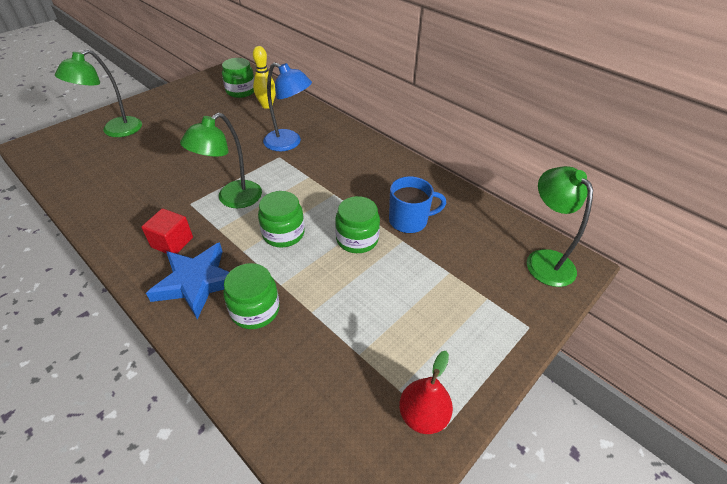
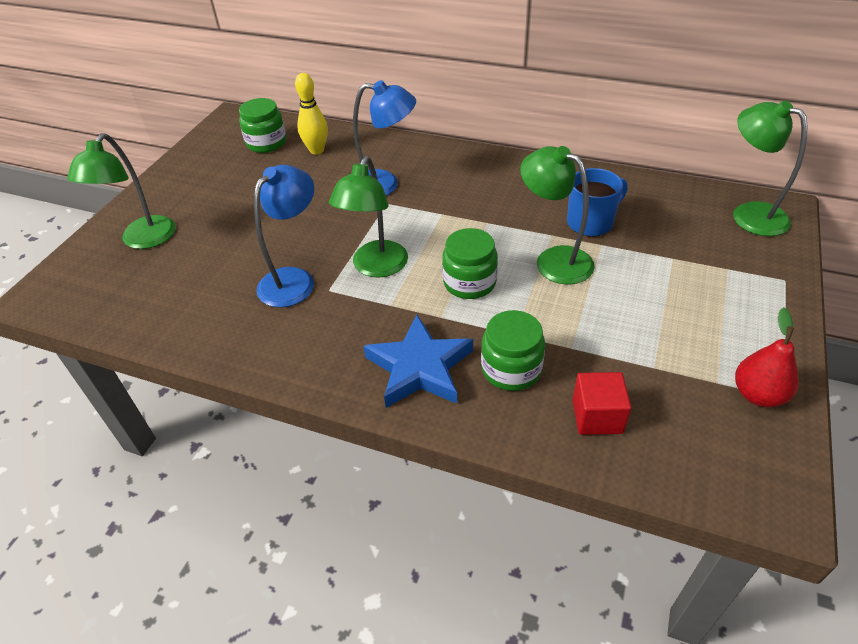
camera: 20 degrees left, 0 degrees up
(172, 242) = (349, 338): red cube -> red cube (597, 416)
(176, 188) = (294, 279): none -> blue lamp
(357, 239) = (554, 260): green jar -> green lamp

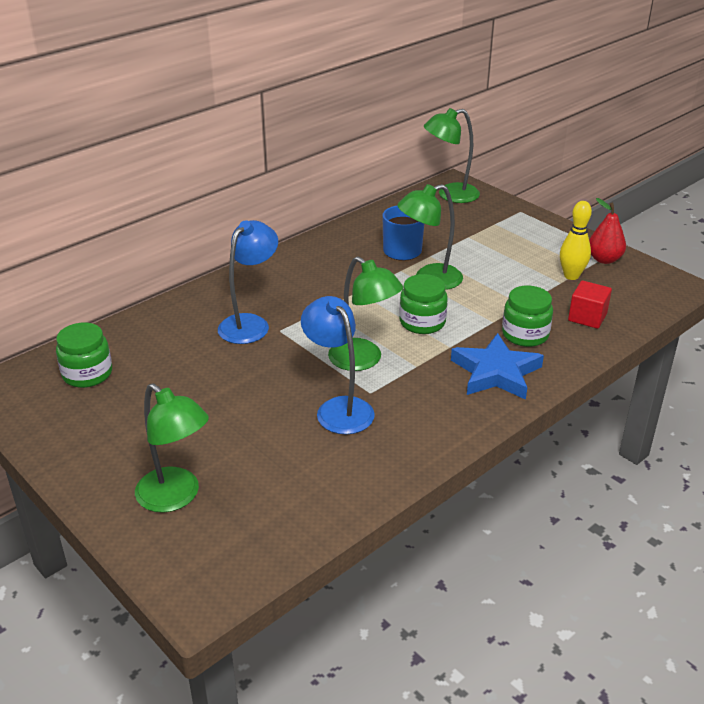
camera: 65 degrees left, 10 degrees down
(316, 150) = (144, 346): yellow bowling pin -> yellow bowling pin (571, 276)

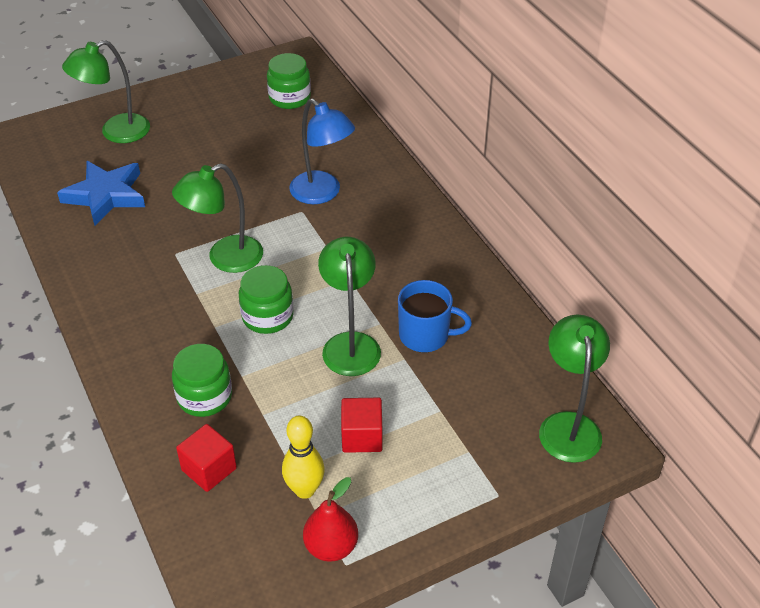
camera: 105 degrees right, 10 degrees up
(338, 408) = (164, 230): blue lamp -> none
(496, 372) = (154, 351): blue star -> blue star (106, 195)
(511, 262) = (362, 437): none -> red cube

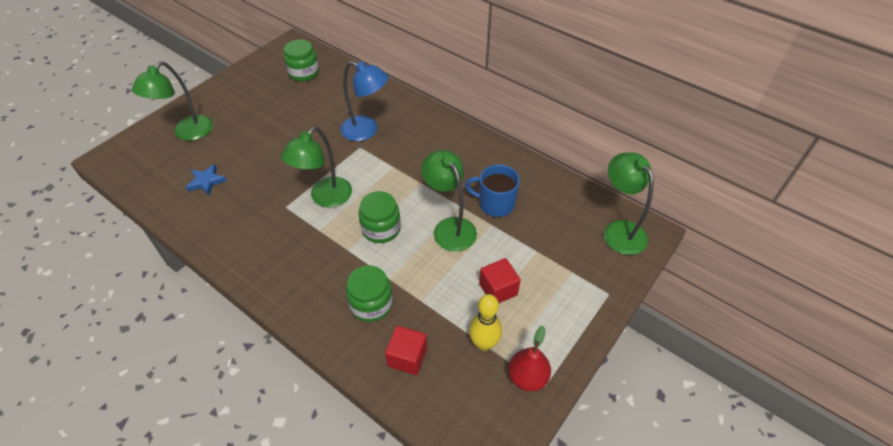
camera: 25 degrees left, 5 degrees up
(106, 195) = (206, 181): blue star -> blue star, size x0.56
(425, 335) = (495, 204): blue mug -> blue mug turned 150 degrees counterclockwise

